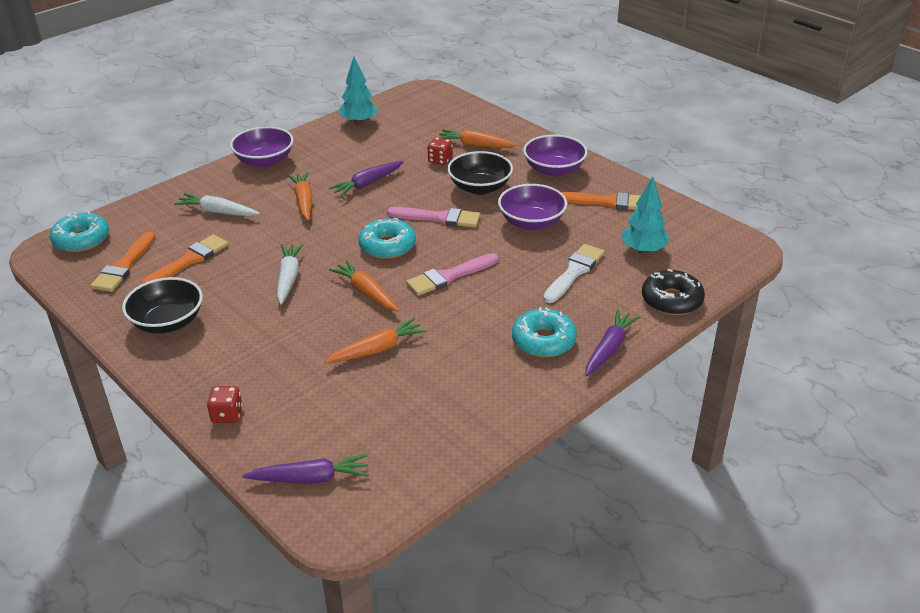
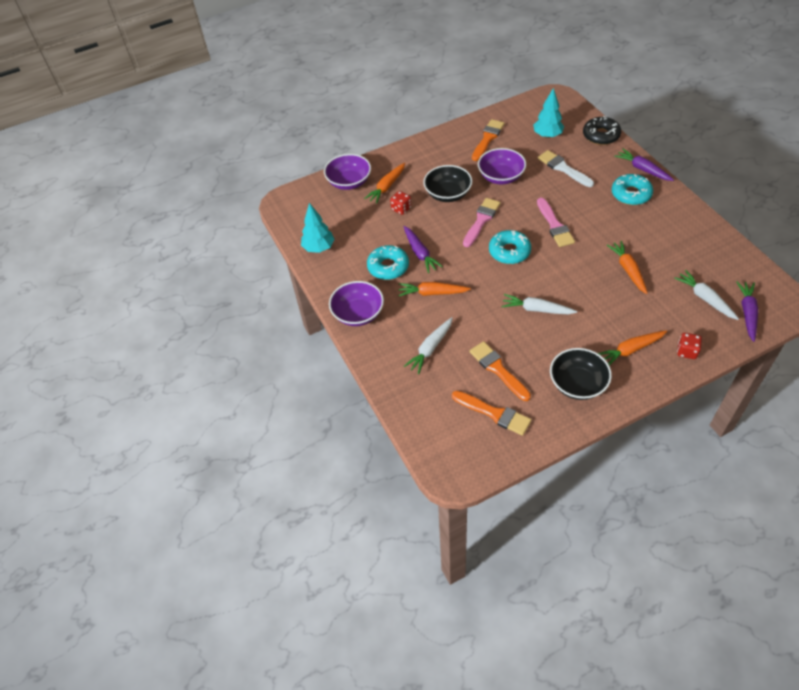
camera: 70 degrees left, 15 degrees up
(81, 239) = (444, 446): turquoise donut -> turquoise donut (388, 267)
(334, 430) = (705, 298): none -> white carrot
(366, 292) = (564, 269): orange carrot -> orange carrot (630, 350)
(554, 170) = (437, 154): purple bowl -> purple bowl (349, 182)

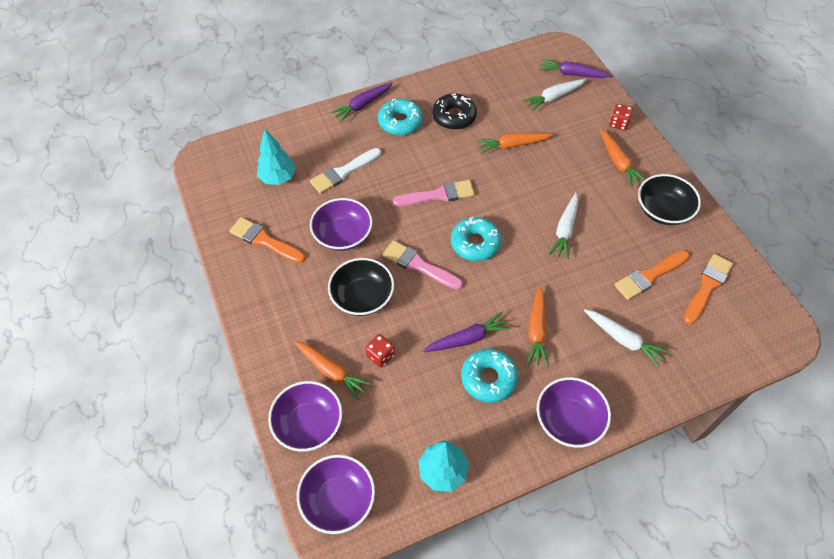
camera: 90 degrees left, 5 degrees up
(300, 202) = (338, 500): none -> purple bowl
(601, 135) = (295, 129): black donut -> black donut (454, 116)

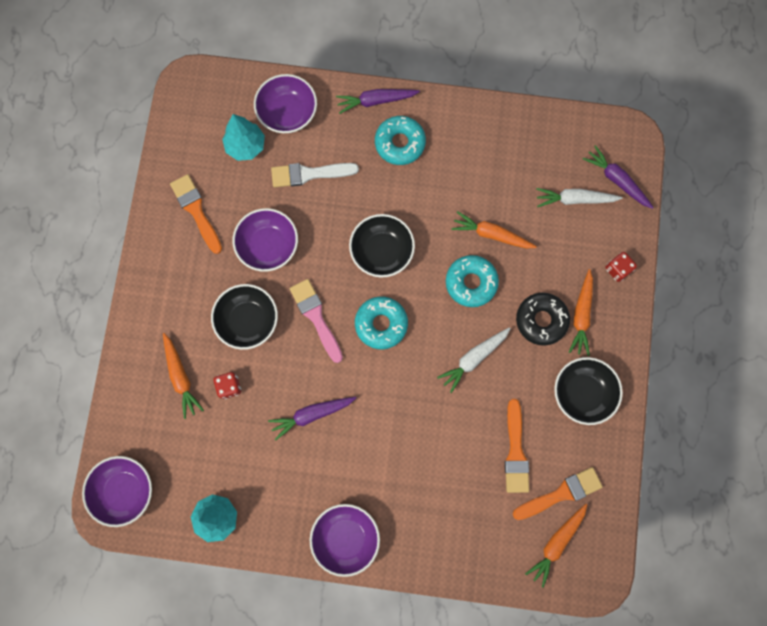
camera: 30 degrees right, 20 degrees up
(309, 424) = (137, 413): purple bowl -> purple bowl (287, 113)
(438, 195) = (382, 251): pink brush -> black bowl
(454, 116) = (457, 166): black donut -> black donut (541, 320)
(467, 338) = (311, 415): purple carrot -> purple carrot turned 150 degrees clockwise
(488, 378) = (305, 462): turquoise donut -> turquoise donut (471, 283)
(536, 330) = (376, 443): orange carrot -> orange carrot (556, 543)
(623, 339) = (445, 497): white carrot -> none
(649, 276) = (515, 452): orange brush -> orange brush turned 90 degrees counterclockwise

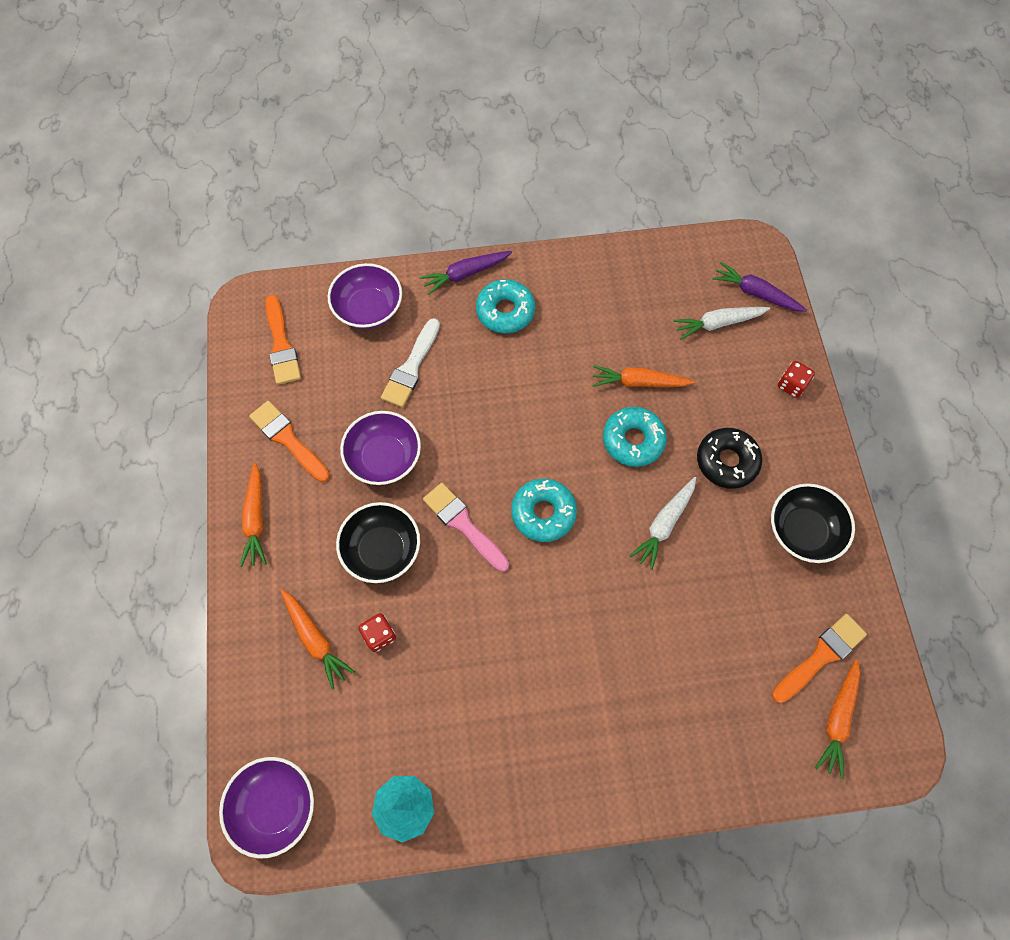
camera: 15 degrees left, 10 degrees down
(246, 146) = (329, 355): turquoise tree -> none
(309, 174) = (411, 367): white brush -> white brush turned 45 degrees counterclockwise
(311, 415) = (491, 642): purple carrot -> none
(345, 538) = (577, 787): purple bowl -> none
(382, 251) = (519, 431): black bowl -> none
(515, 452) = (750, 620): orange brush -> orange brush (281, 345)
(581, 315) = (770, 444): orange carrot -> orange carrot (256, 519)

